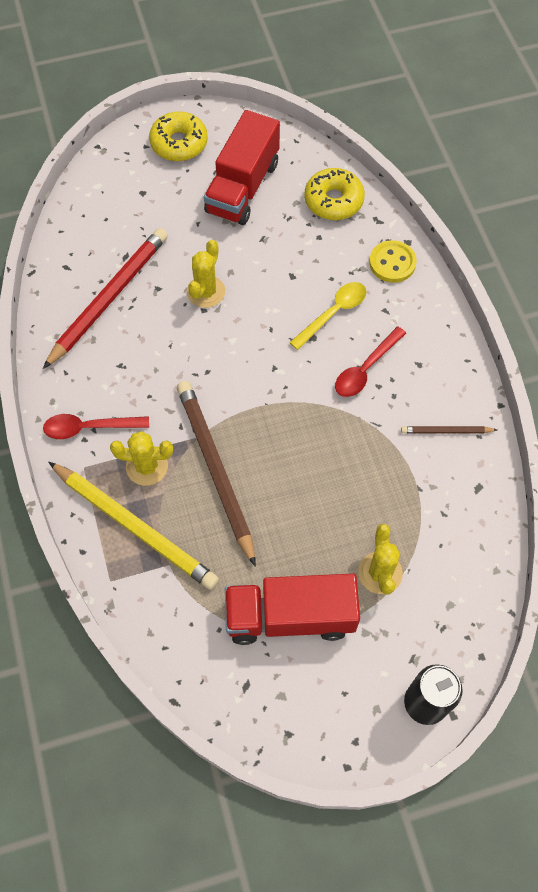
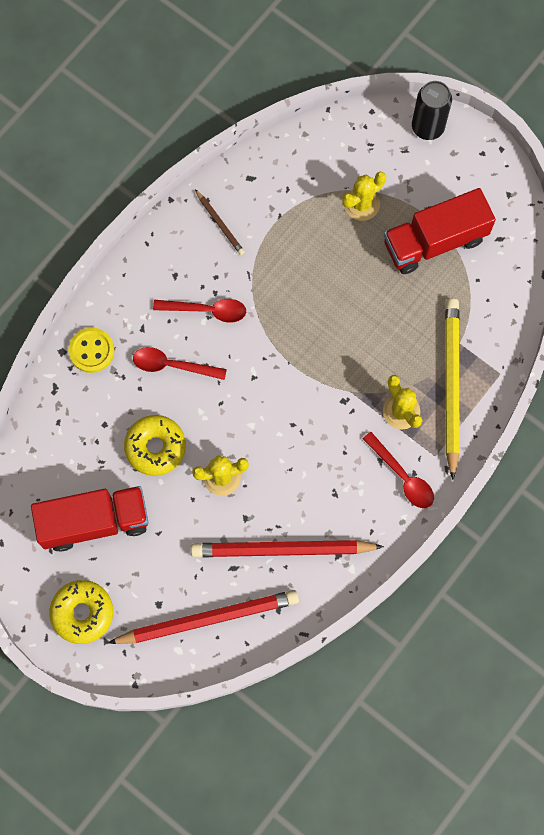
camera: 125 degrees left, 10 degrees up
(102, 217) = (208, 618): none -> red pencil
(215, 469) = (367, 361): brown pencil -> none
(290, 616) = (434, 241): red truck -> red truck turned 105 degrees clockwise
(333, 201) = (58, 437): yellow donut -> yellow donut (155, 447)
(333, 313) = (172, 365): yellow spoon -> red spoon

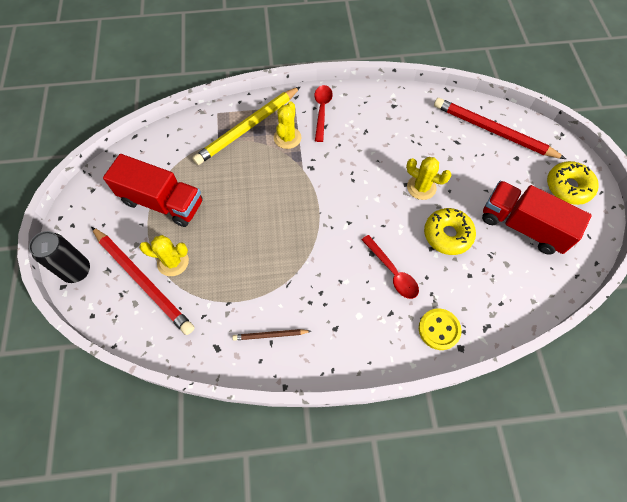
camera: 135 degrees left, 10 degrees down
(206, 310) = (337, 286): red spoon -> none
(220, 224) = (270, 335): brown pencil -> brown pencil turned 105 degrees counterclockwise
(282, 550) = (421, 129): red pencil -> red pencil (143, 281)

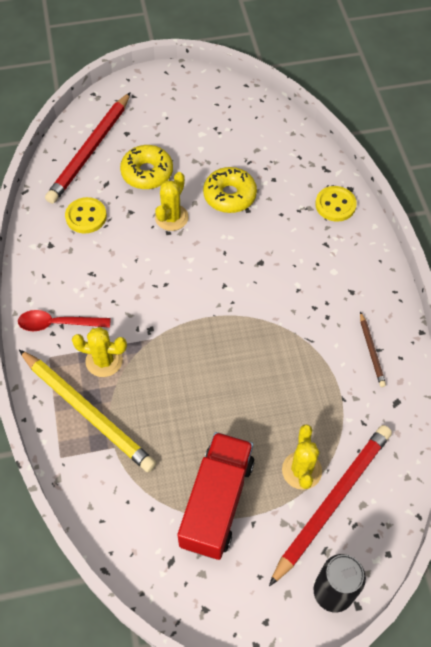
camera: 95 degrees left, 5 degrees down
(392, 272) = (280, 243): red spoon -> none
(421, 128) = (86, 216): none -> yellow button
(522, 226) = (212, 134): red truck -> none
(568, 187) = (162, 96): yellow donut -> yellow donut (147, 173)

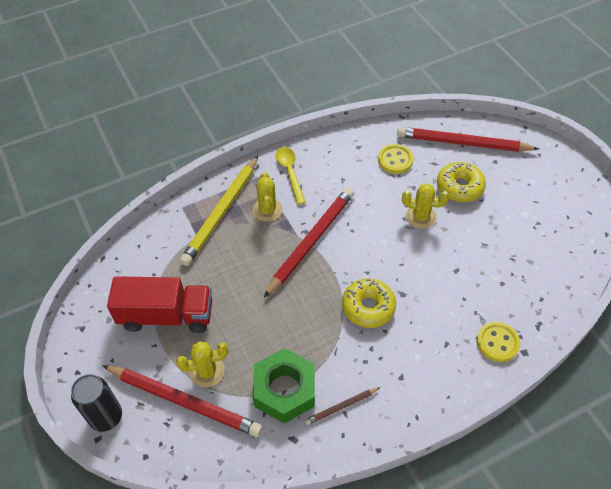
camera: 75 degrees right, 5 degrees down
(58, 324) = (290, 173): red spoon -> yellow spoon
(166, 327) = (311, 241): none -> red pencil
(229, 195) = (465, 253): yellow donut -> yellow donut (368, 307)
(342, 397) = (284, 390): none -> green nut

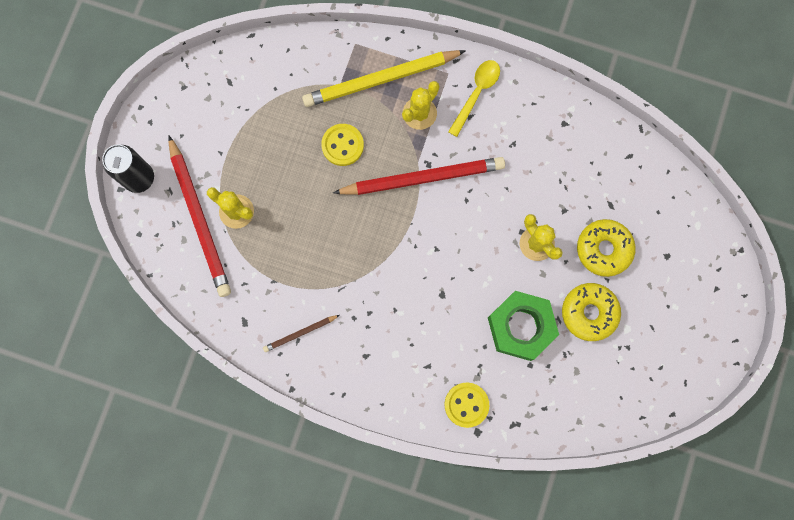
camera: 45 degrees right, 25 degrees up
(166, 315) = (251, 136): red truck -> none
(284, 390) = (275, 281): green nut -> green nut (521, 327)
(341, 407) = (300, 333): brown pencil -> brown pencil turned 45 degrees counterclockwise
(368, 307) = (403, 278): yellow donut -> yellow donut (589, 313)
(395, 160) = (580, 168): yellow button -> yellow button (342, 145)
(463, 143) = (661, 210): red pencil -> none

